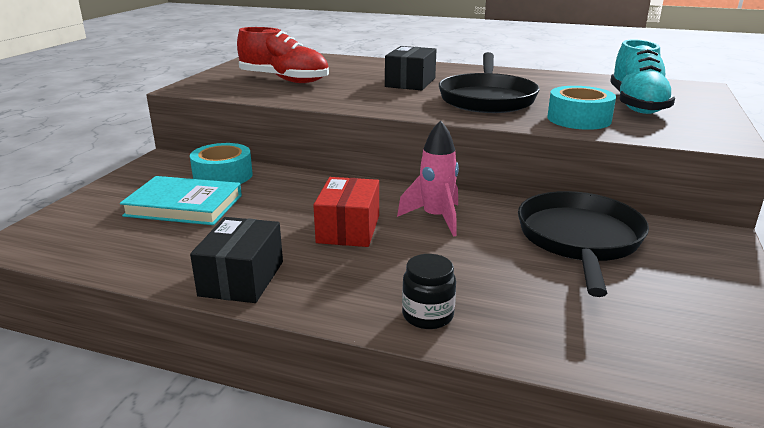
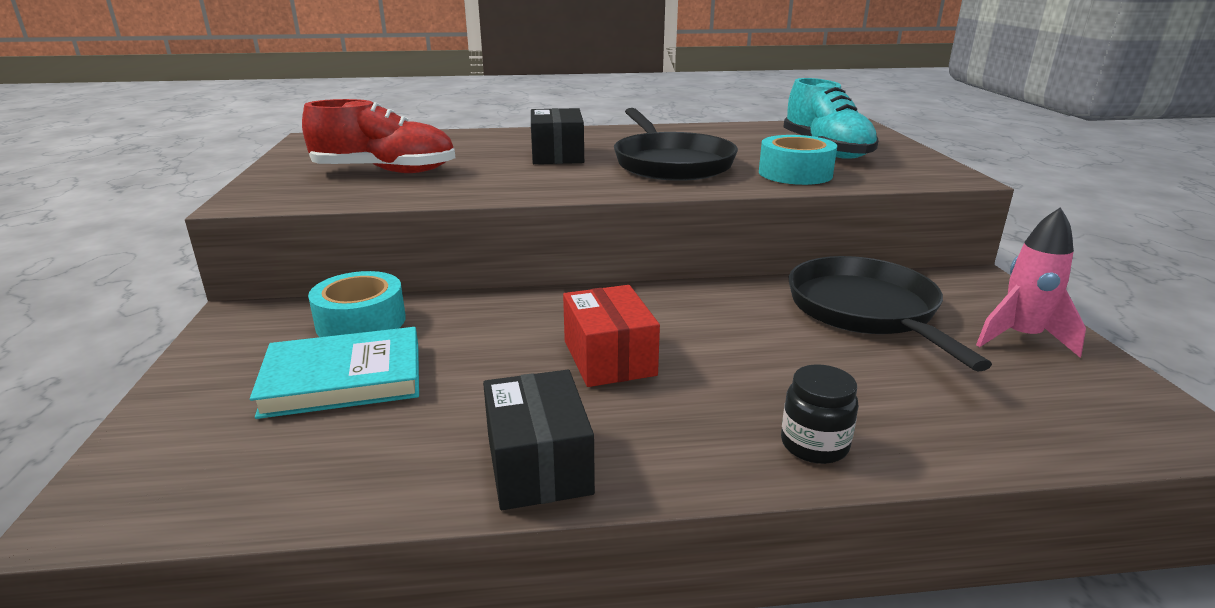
camera: 25 degrees left, 0 degrees up
(436, 218) = (697, 320): pink rocket -> pink rocket (1020, 338)

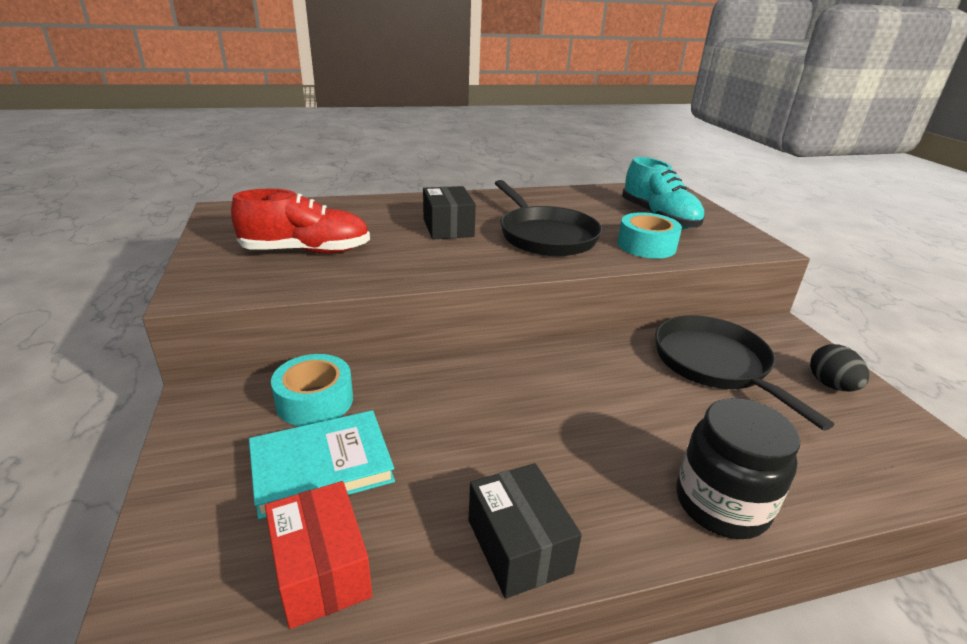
camera: 10 degrees left, 5 degrees up
(609, 358) = (537, 427): red box -> red box (321, 569)
(814, 445) = (721, 504): black jar -> black jar, size x1.76
(1020, 338) = (831, 385): pink rocket -> black egg

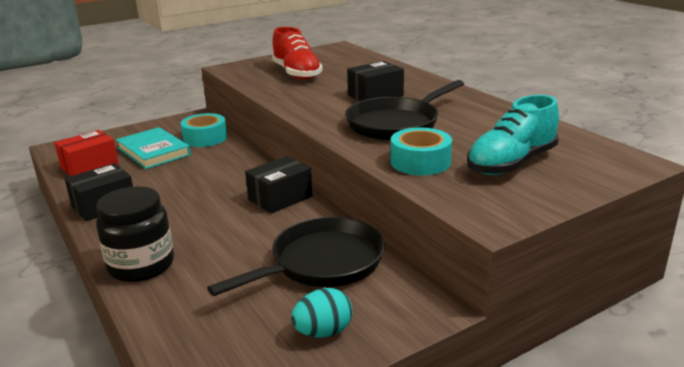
camera: 75 degrees right, 5 degrees down
(564, 365) = (280, 198): none -> black box
(831, 385) = (323, 332): black egg -> turquoise egg

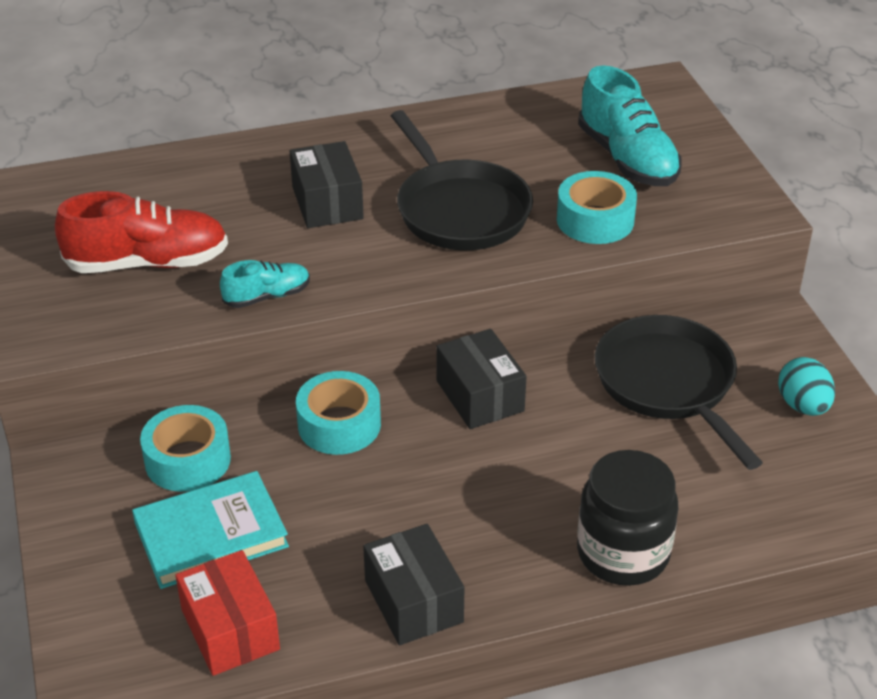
camera: 75 degrees left, 15 degrees up
(241, 165) = (339, 424): none -> turquoise tape
(282, 96) = (267, 296): none -> turquoise shoe

